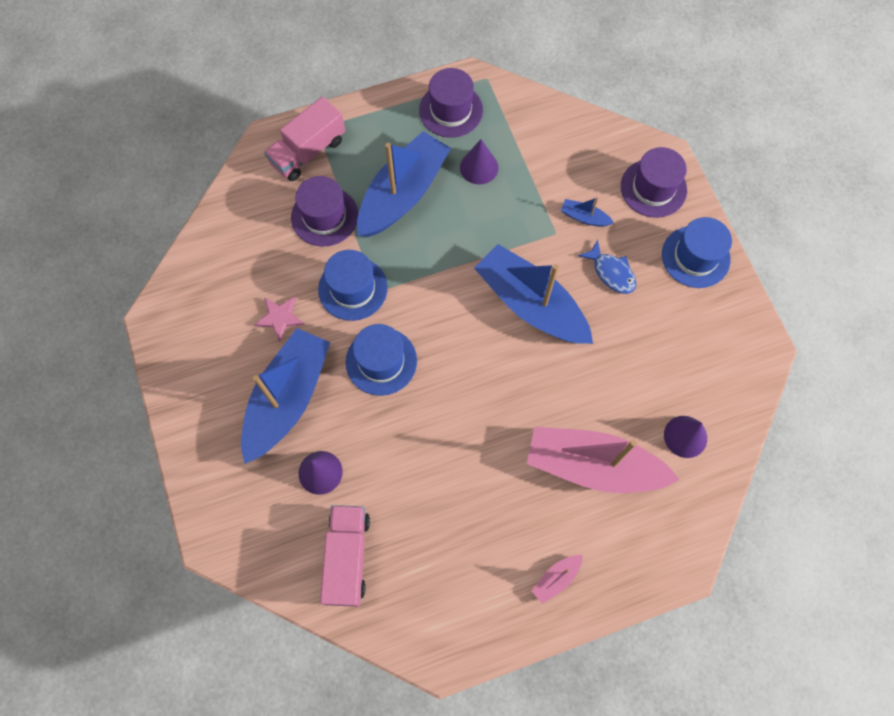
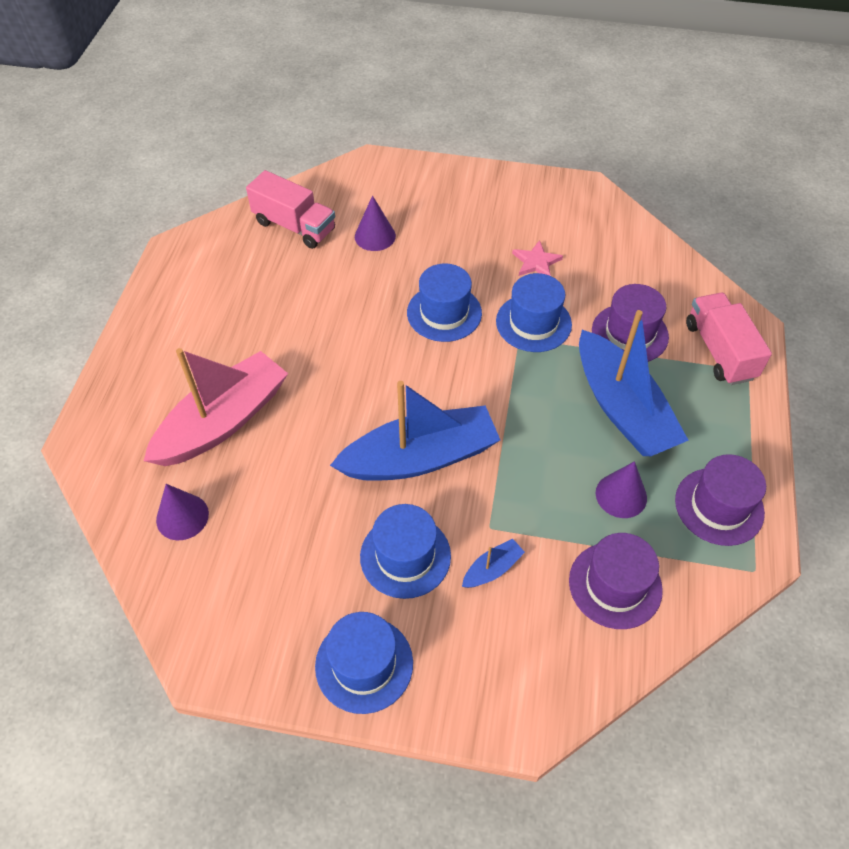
camera: 120 degrees right, 15 degrees down
(287, 399) = (454, 240): blue boat -> none
(556, 579) = (159, 344): pink boat -> none
(611, 272) = (405, 556): blue fish -> blue hat
(653, 188) = (487, 676): purple hat -> purple hat (615, 585)

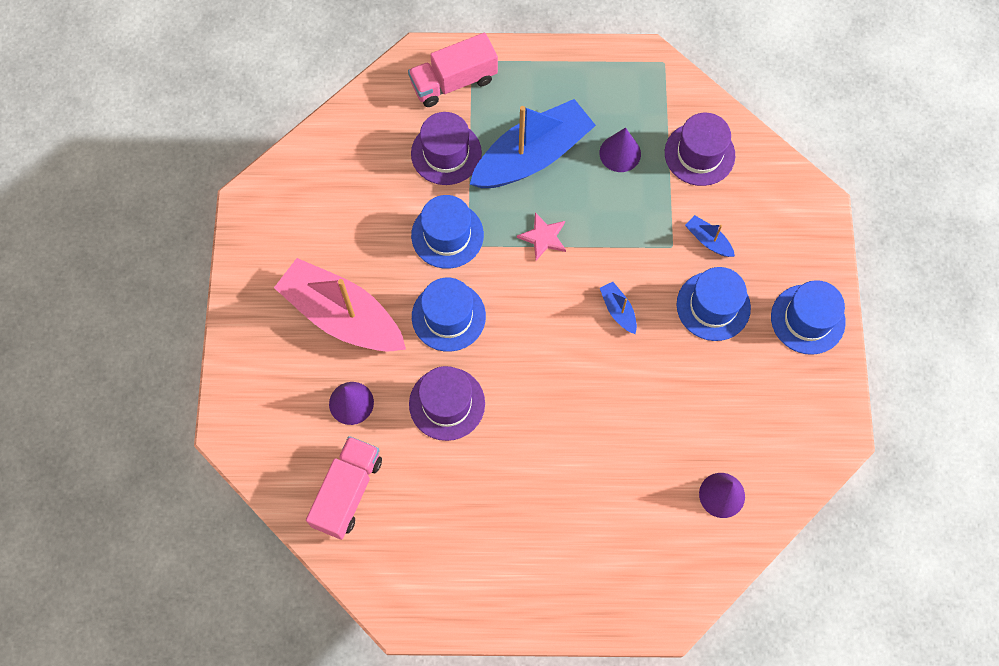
camera: 100 degrees left, 15 degrees up
(223, 421) = (617, 490): pink boat -> pink boat (342, 316)
(420, 457) = (618, 310): blue boat -> blue boat, size x0.41
(536, 262) = (366, 240): pink star -> pink star (543, 237)
(719, 506) = (614, 84): purple hat -> purple hat (447, 403)

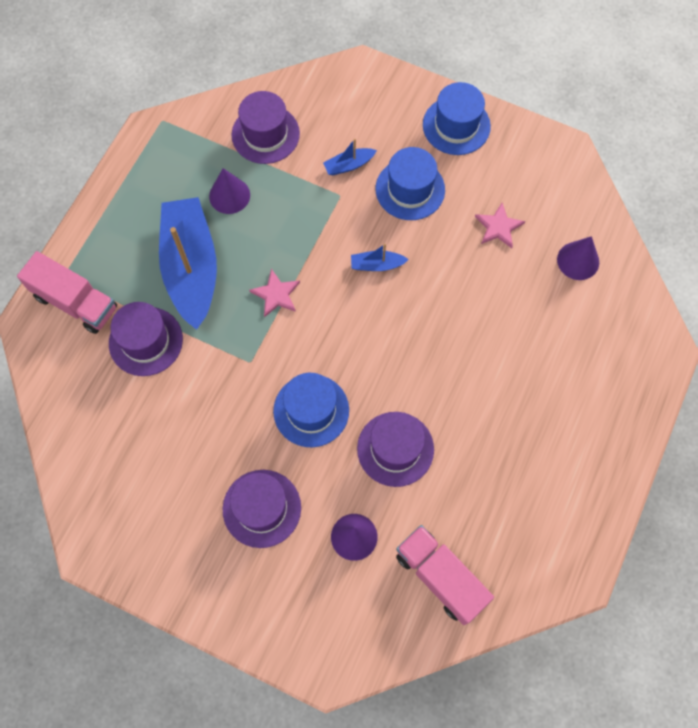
camera: 65 degrees left, 0 degrees up
(342, 316) = (262, 508): pink boat -> purple hat
(447, 235) = (229, 376): blue hat -> none
(453, 82) = (75, 302): pink truck -> pink truck turned 60 degrees counterclockwise
(717, 404) = (498, 227): none -> pink star

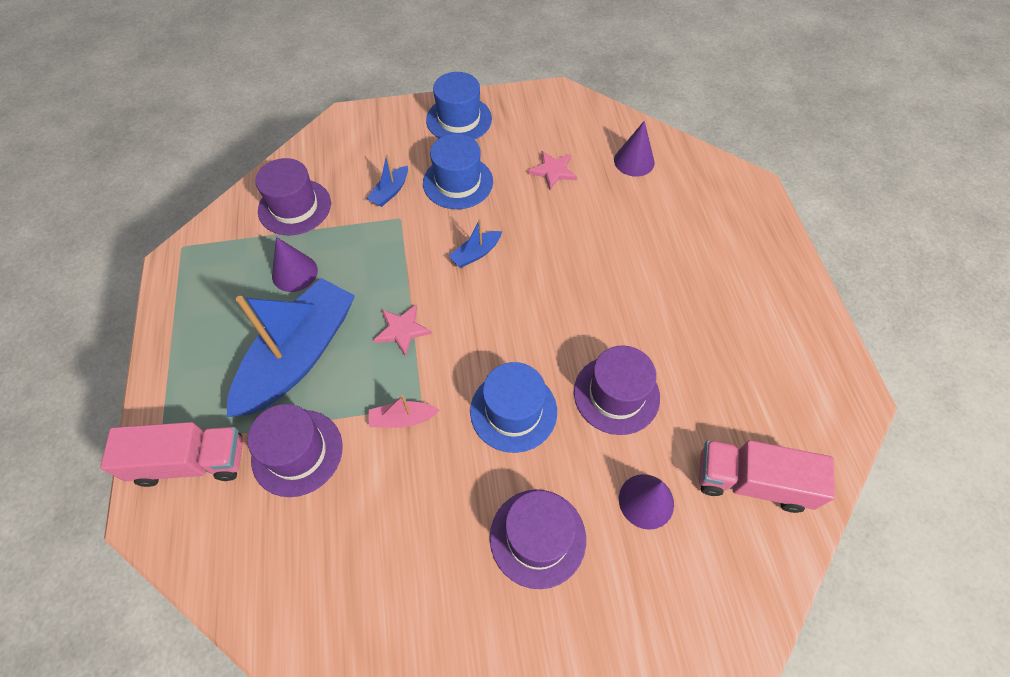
camera: 35 degrees left, 10 degrees down
(191, 268) = (299, 355): blue boat -> blue boat turned 75 degrees clockwise
(230, 364) = (402, 419): none -> pink boat

